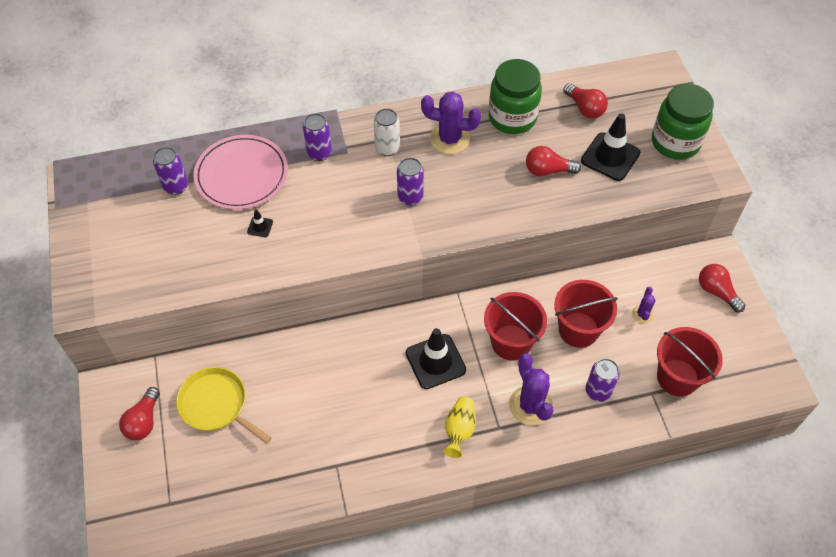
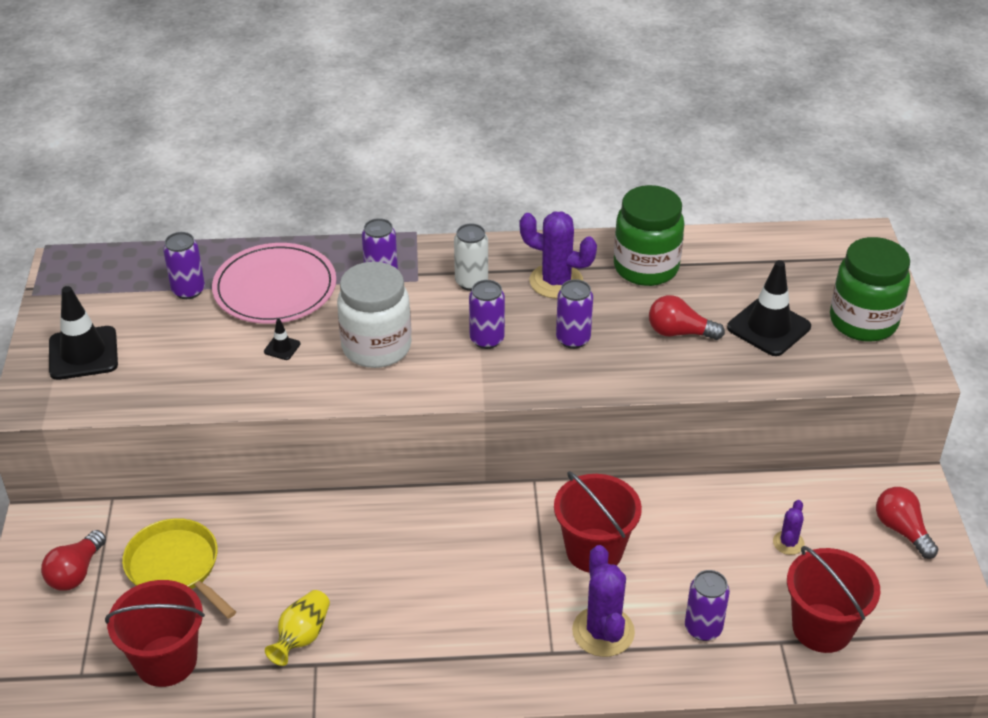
camera: 10 degrees right, 15 degrees down
(330, 216) = (376, 347): none -> white jar
(435, 361) = (483, 559): black traffic cone -> black traffic cone (83, 353)
(459, 430) = (495, 647): yellow vase -> yellow vase (302, 637)
(473, 187) = (573, 339): none -> purple can
(578, 330) = (692, 549): red bucket -> red bucket (166, 661)
(585, 108) = (747, 269): red light bulb -> none

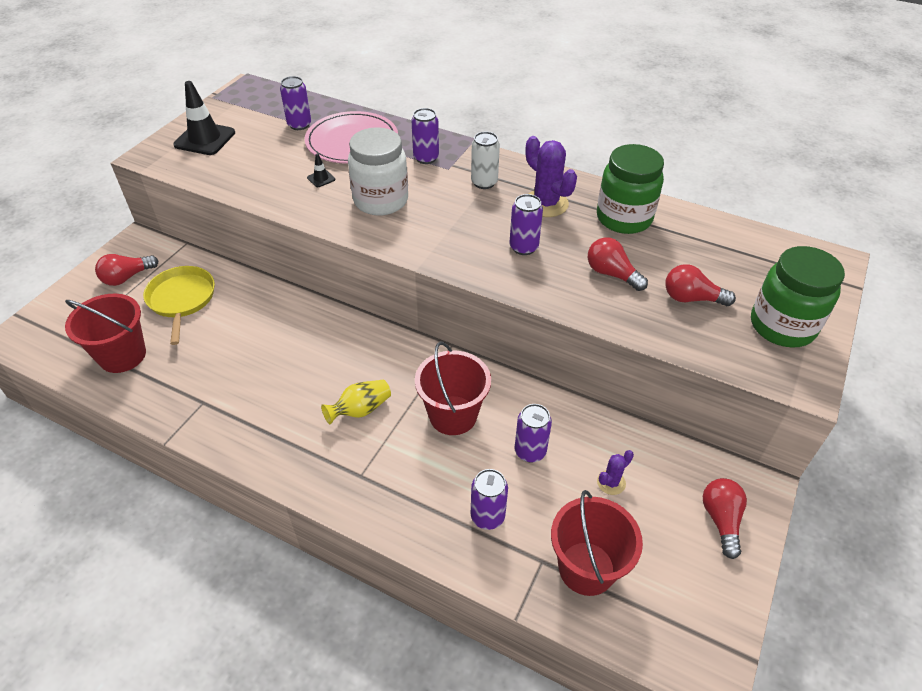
camera: 30 degrees right, 5 degrees up
(302, 637) = (211, 380): yellow vase -> yellow vase (360, 410)
(487, 339) = (460, 224): purple can -> purple can (530, 451)
(603, 631) = (409, 479): purple cactus -> none
(768, 327) = (691, 298): black traffic cone -> red light bulb

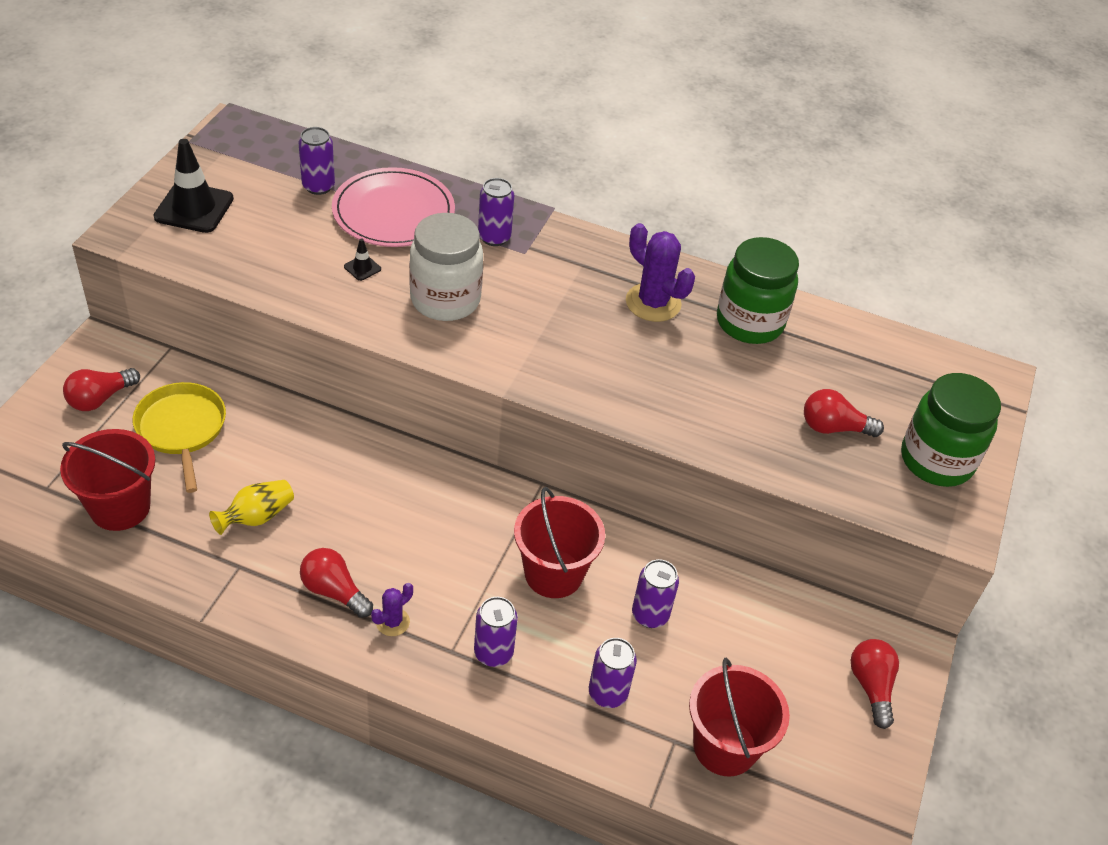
camera: 10 degrees left, 0 degrees up
(360, 410) = (439, 570): yellow vase -> yellow vase (257, 517)
(484, 182) = (573, 273): white can -> none
(523, 247) = (631, 363): purple can -> purple can (493, 653)
(611, 274) = (739, 397): red light bulb -> red light bulb (334, 591)
(611, 482) = (746, 648): purple cactus -> purple cactus (392, 622)

